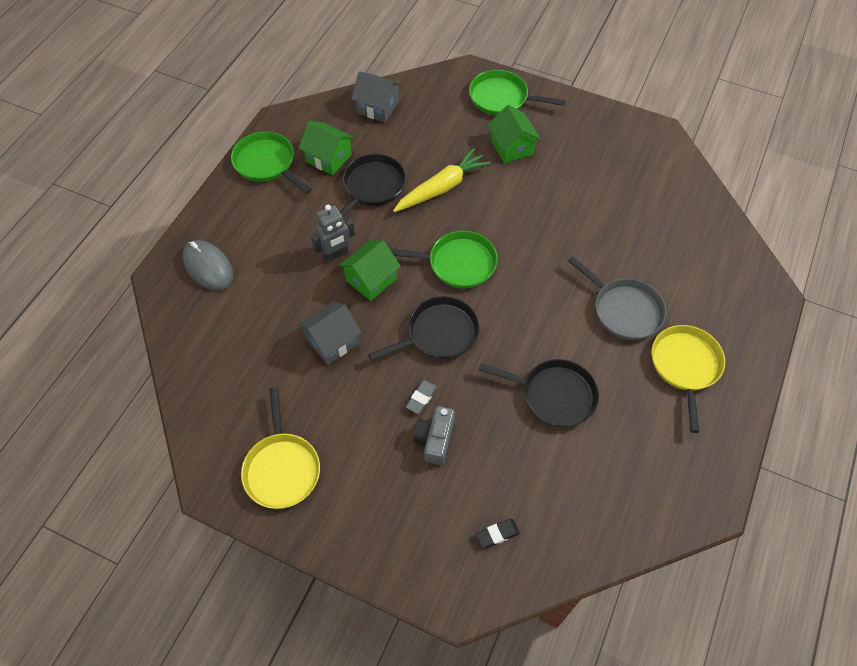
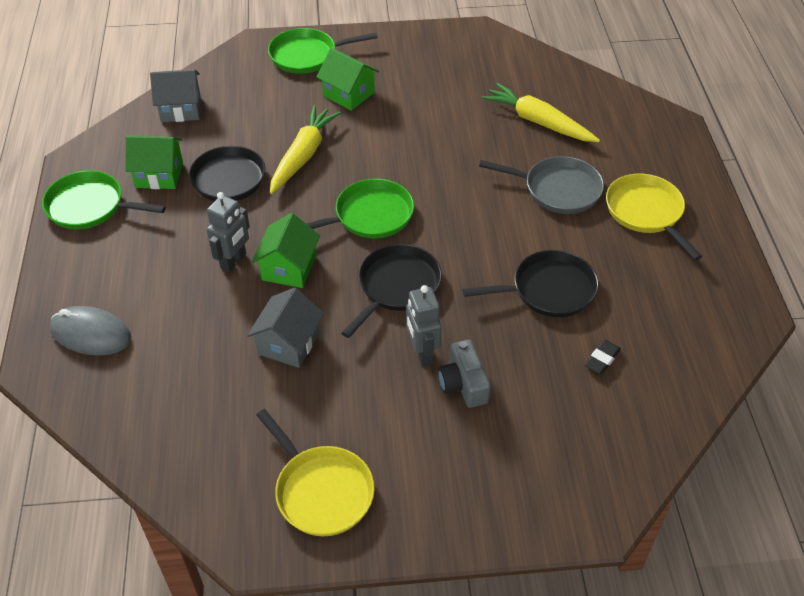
camera: 30 degrees left, 10 degrees down
(421, 398) = (422, 352): grey eraser -> grey robot
(497, 534) = (587, 438): black eraser -> black eraser (602, 359)
(651, 240) = (538, 122): none -> yellow carrot

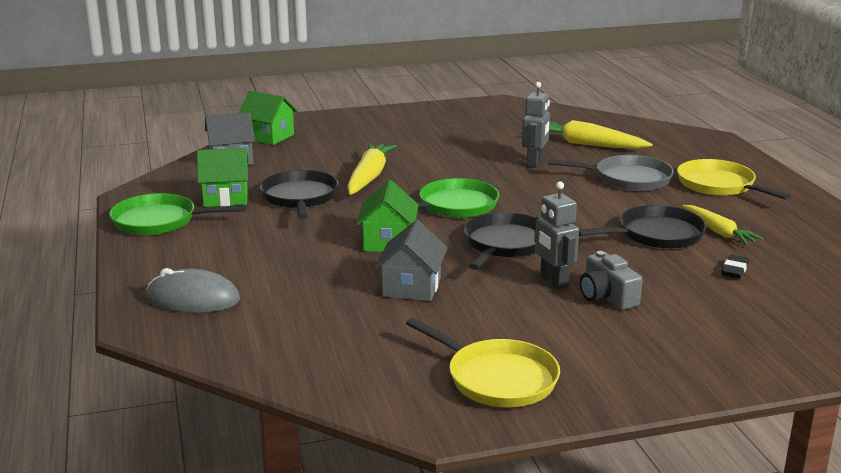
camera: 10 degrees left, 25 degrees down
(234, 261) = (328, 242): grey robot -> grey robot (534, 163)
(307, 55) = (344, 123): green pan -> none
(349, 94) = (396, 141): green house -> green house (269, 137)
(612, 293) = (718, 232): none -> yellow carrot

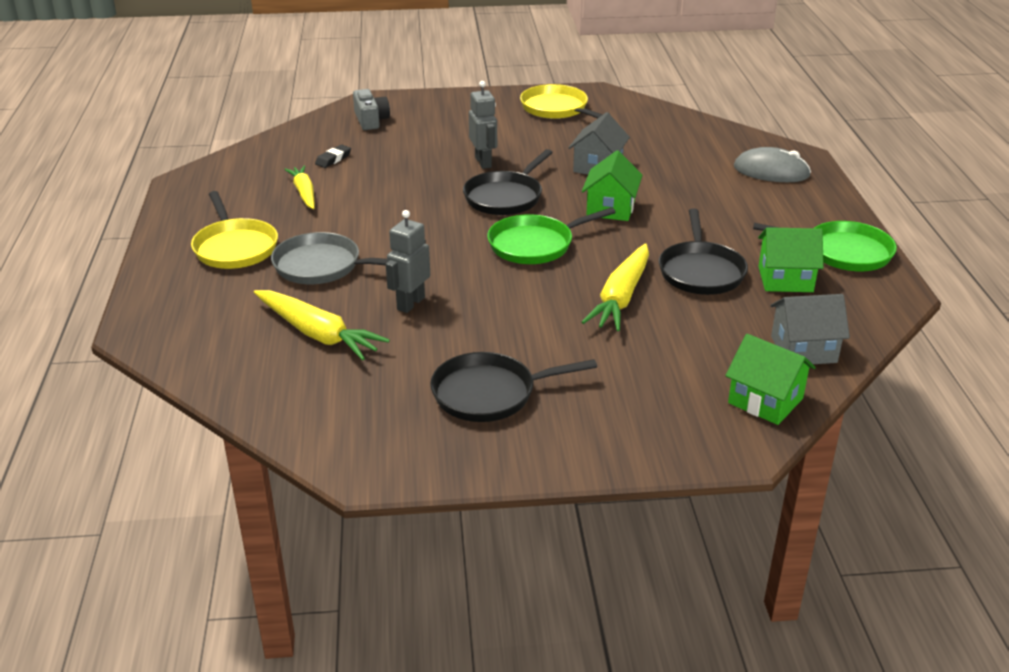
camera: 170 degrees left, 10 degrees up
(607, 296) = (451, 148): grey camera -> grey camera (371, 120)
(656, 234) = (362, 195): black pan -> black pan (489, 393)

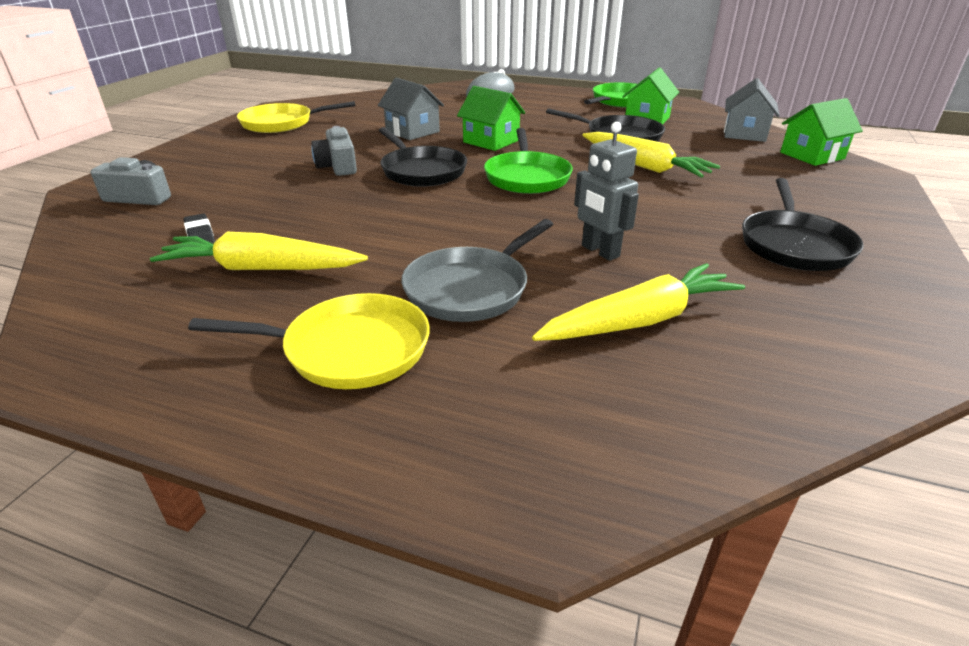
camera: 65 degrees left, 0 degrees up
(304, 193) = (261, 268): yellow carrot -> yellow carrot, size x1.51
(483, 162) = (338, 166): grey robot -> grey camera

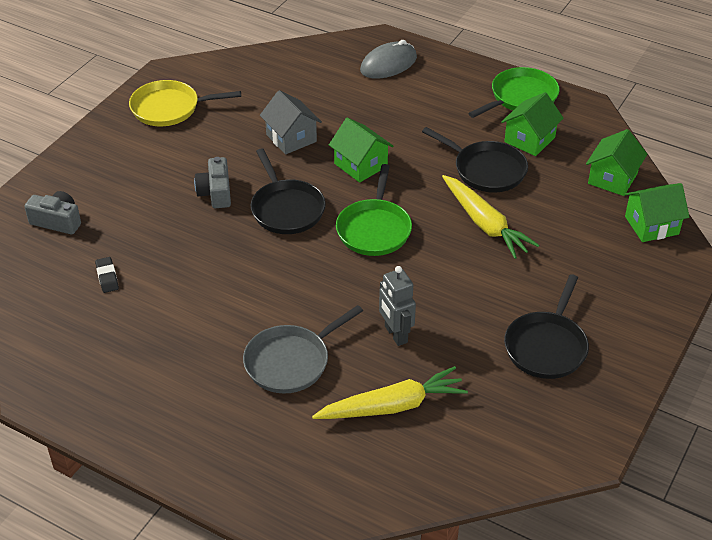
camera: 10 degrees right, 10 degrees up
(261, 268) = (151, 321): yellow carrot -> none
(350, 349) = (204, 405): yellow pan -> none
(744, 134) = (612, 178): grey house -> green house

